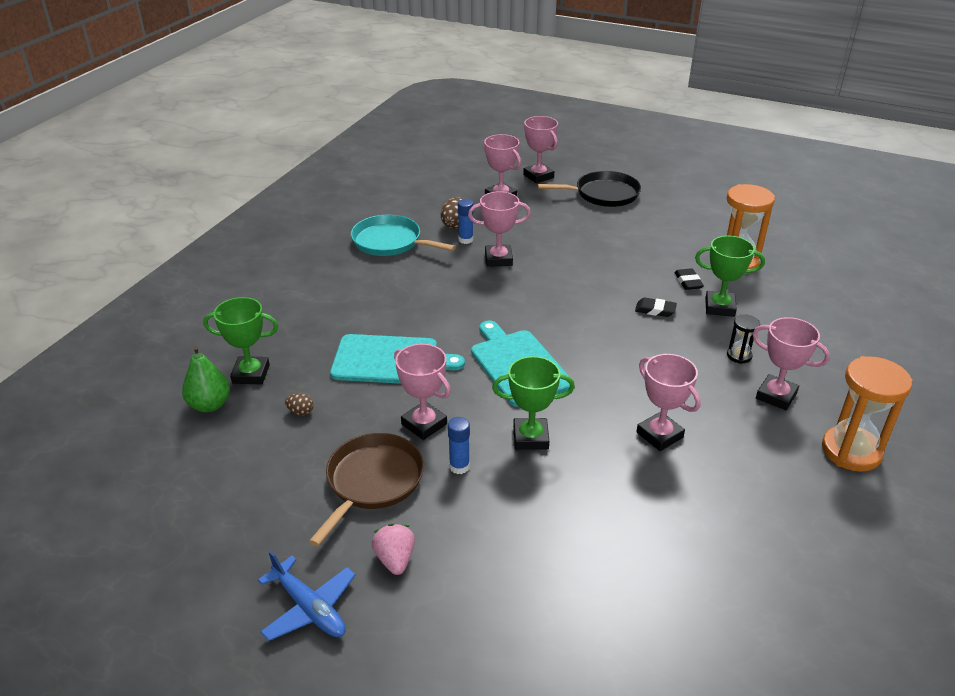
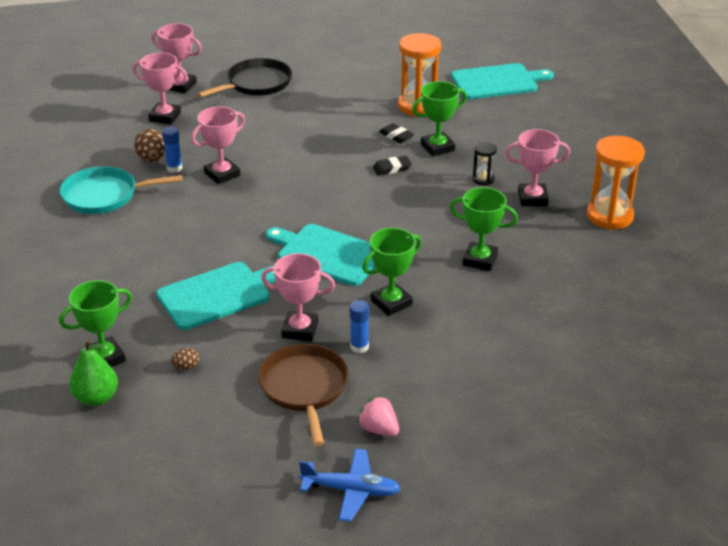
camera: 35 degrees left, 0 degrees up
(659, 435) = (480, 260): pink trophy -> green trophy
(842, 267) = (497, 82): none -> turquoise cutting board

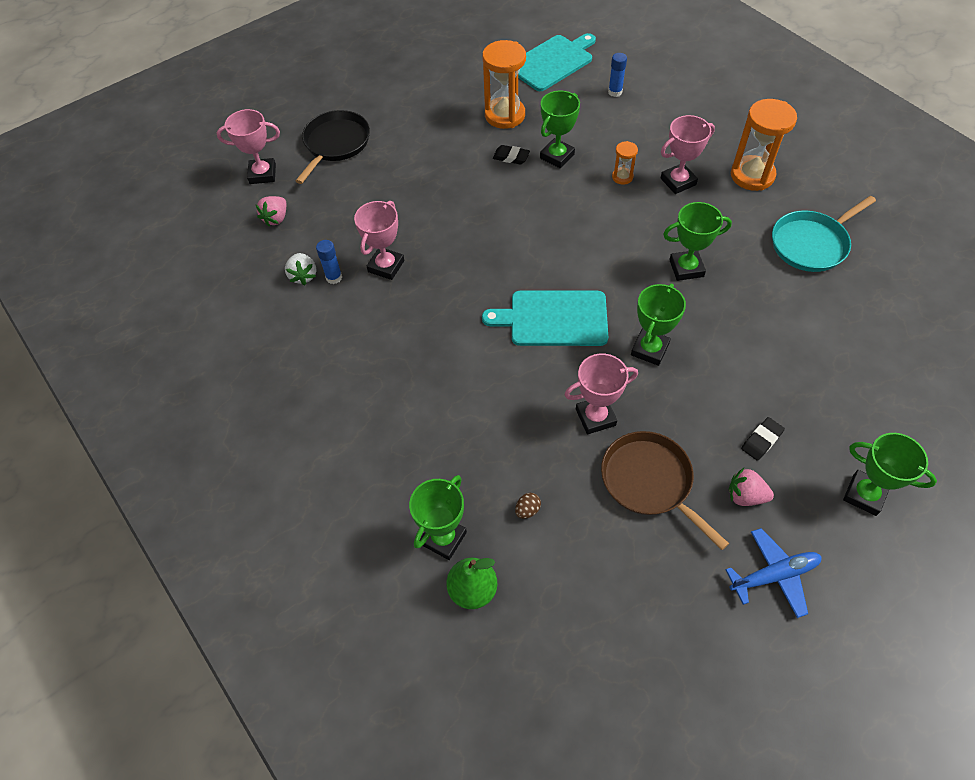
camera: 25 degrees left, 20 degrees up
(104, 195) = (289, 340): turquoise pan -> turquoise pan (811, 244)
(152, 159) = (303, 276): brown egg -> white strawberry
(165, 117) = (276, 218): pink trophy -> pink strawberry
(217, 294) = (491, 411): turquoise cutting board -> none
(359, 347) = (660, 412): blue glue stick -> blue glue stick (615, 92)
(392, 168) = (535, 196): black eraser -> black eraser (761, 440)
(483, 179) = (622, 177): black hourglass -> orange hourglass
(489, 471) = (864, 495): none -> green trophy

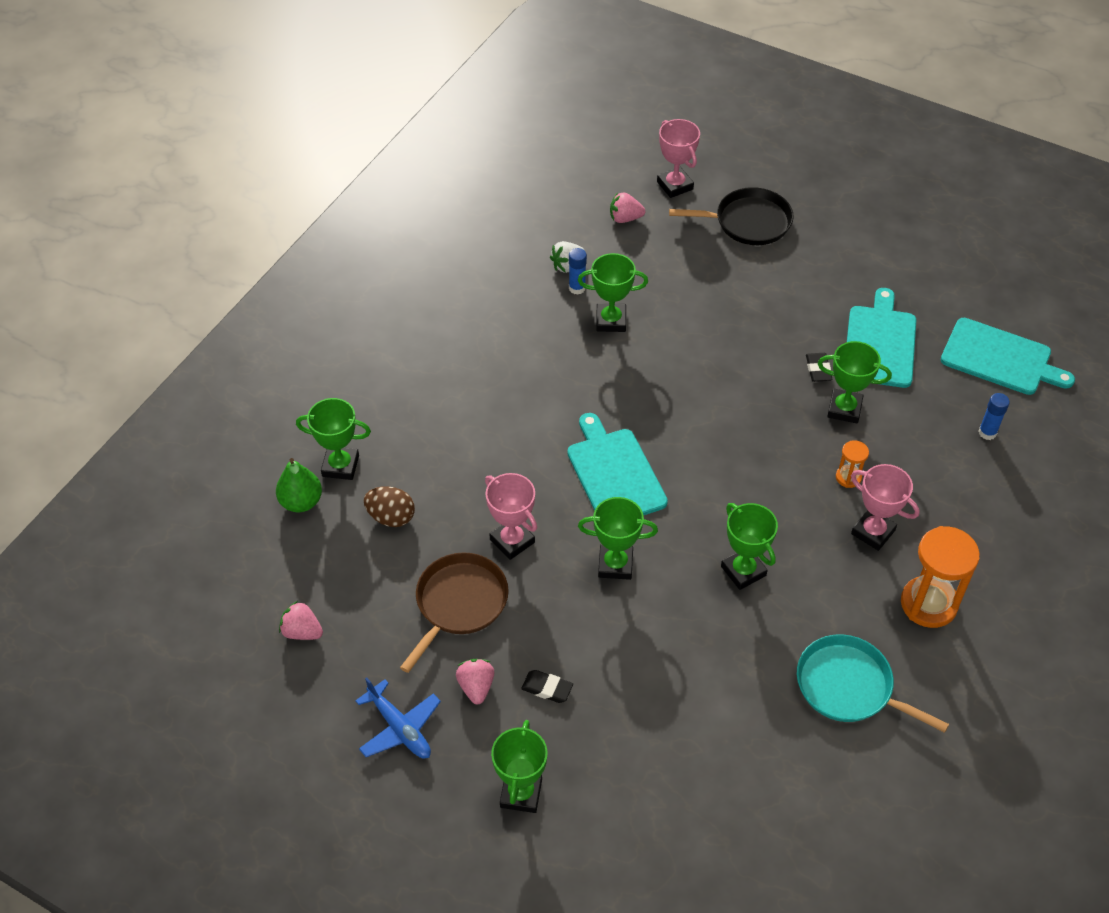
camera: 65 degrees right, 5 degrees down
(386, 266) = (611, 321): pink trophy -> green trophy
(505, 115) = (880, 343): orange hourglass -> turquoise cutting board
(527, 510) = (391, 517): brown egg -> brown egg, size x1.83
(636, 635) = (302, 631): none -> pink strawberry

